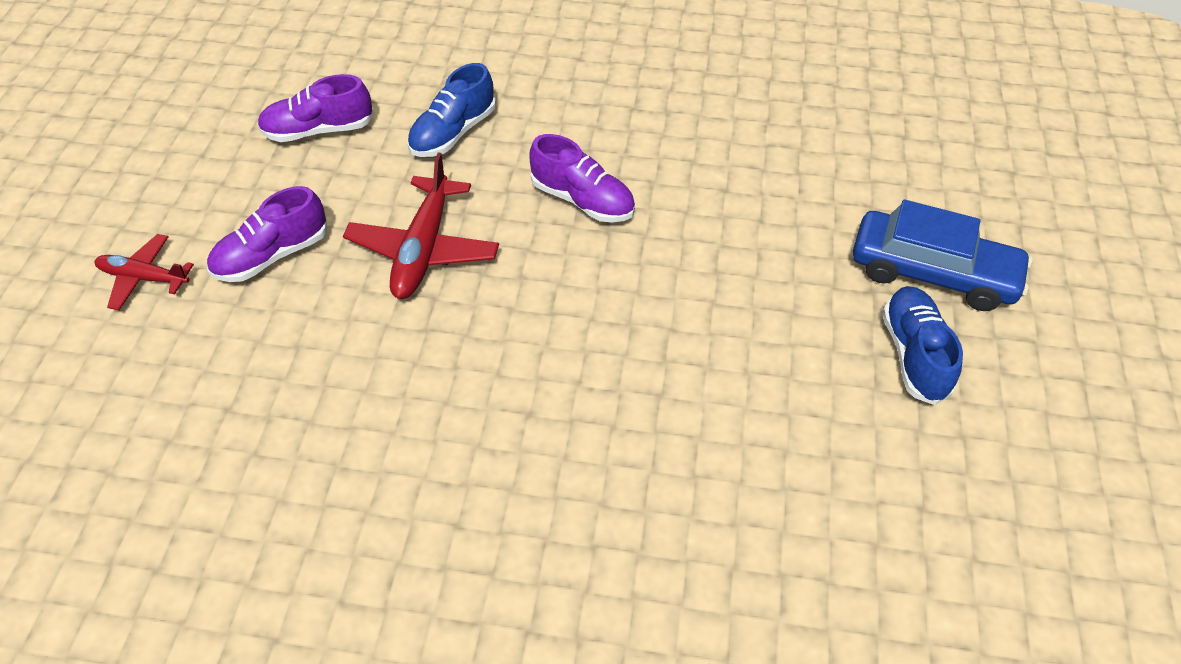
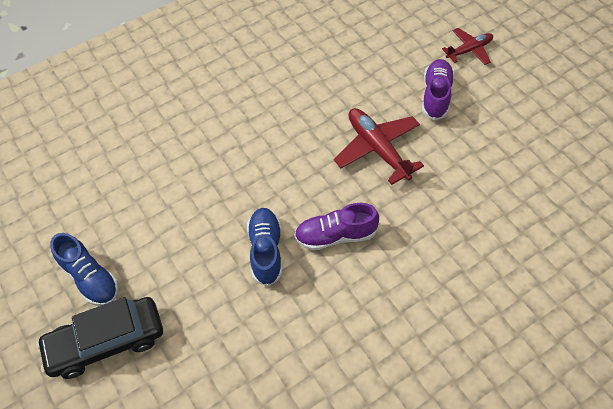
camera: 140 degrees right, 5 degrees up
(319, 130) = (517, 165): purple shoe -> none
(453, 132) = (452, 221): blue shoe -> blue shoe (266, 251)
(932, 273) = (106, 342): blue car -> black car

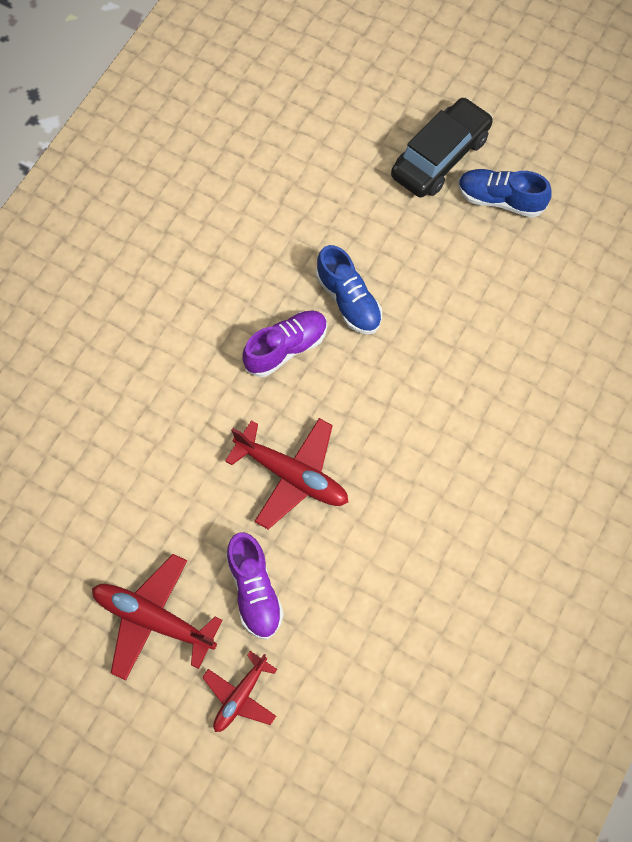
camera: 150 degrees right, 10 degrees up
(510, 105) = (153, 619): none -> red plane

